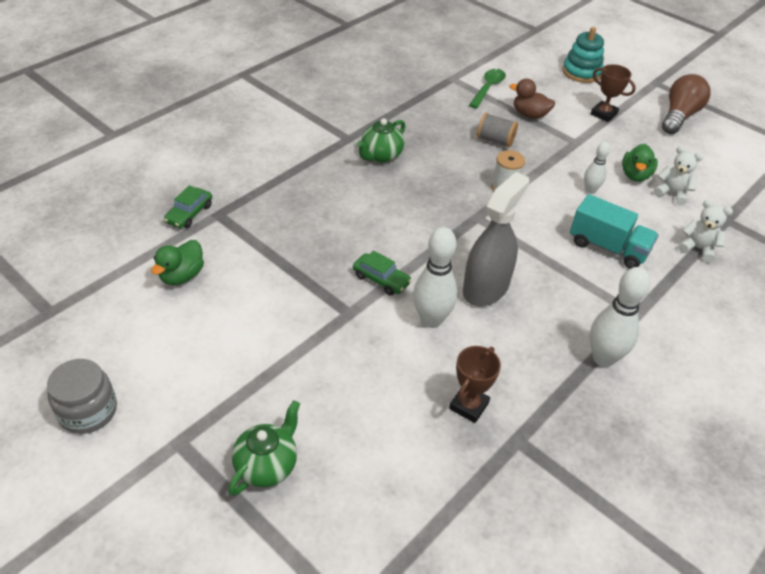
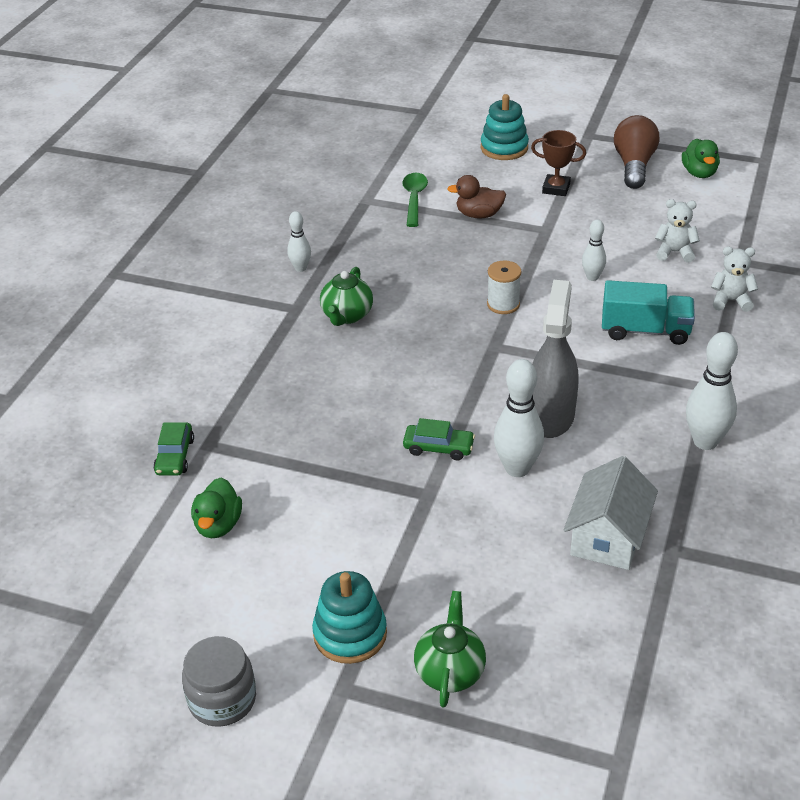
camera: 20 degrees left, 5 degrees down
(214, 400) = (350, 634): none -> turquoise stacking toy
(371, 111) = (300, 268): none -> white bowling pin
(469, 406) = (608, 536): brown trophy -> white house
(495, 140) = (460, 256): grey spool -> none
(635, 175) = (627, 245): green duck -> green duck (699, 173)

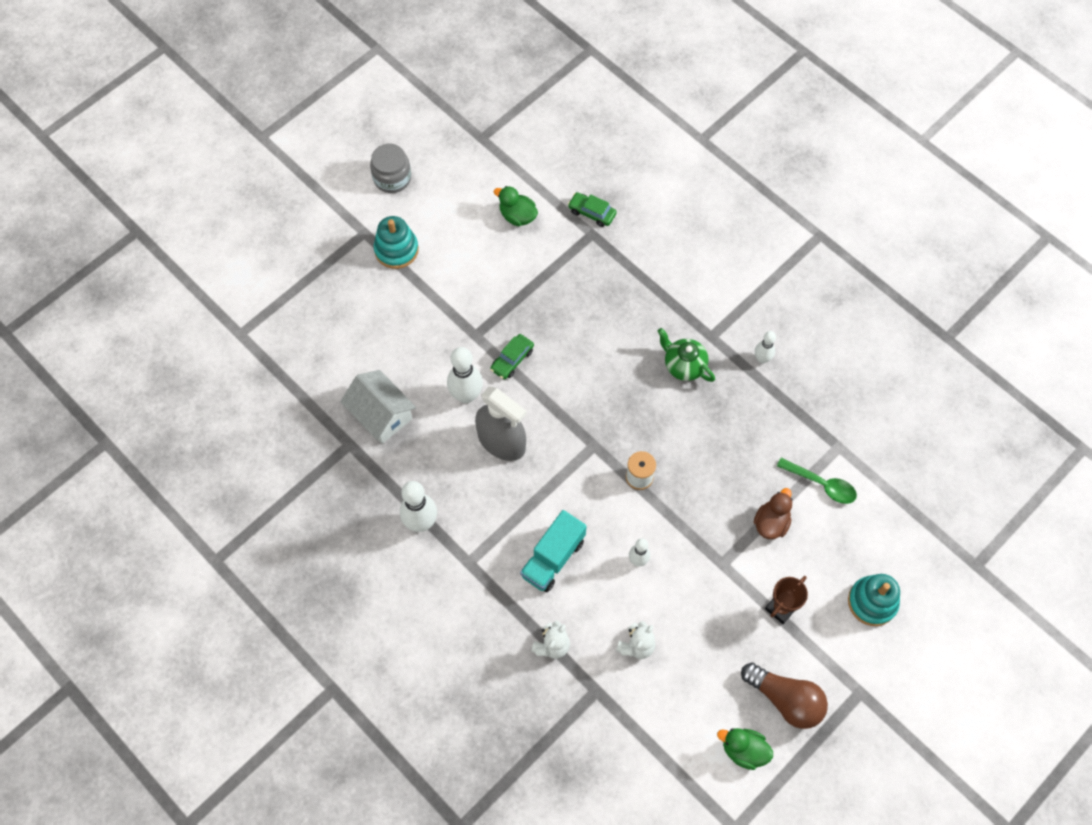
camera: 115 degrees right, 25 degrees up
(450, 671) = (342, 285): green teapot -> none

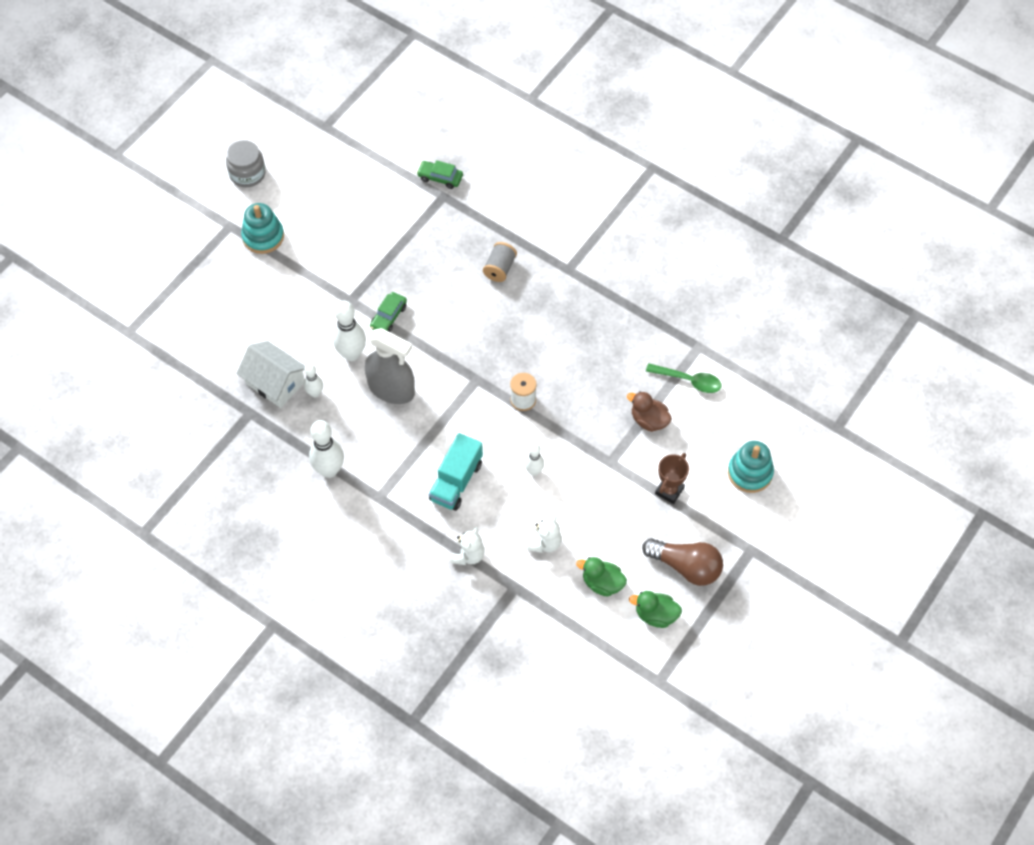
camera: 10 degrees left, 5 degrees down
(517, 216) = (371, 191): green duck -> green duck (602, 583)
(638, 324) = (499, 268): none -> grey spool
(684, 365) = (547, 298): green teapot -> none
(762, 359) = (617, 282): white bowling pin -> white bowling pin (315, 393)
(771, 523) = (649, 420): brown duck -> brown duck turned 75 degrees counterclockwise

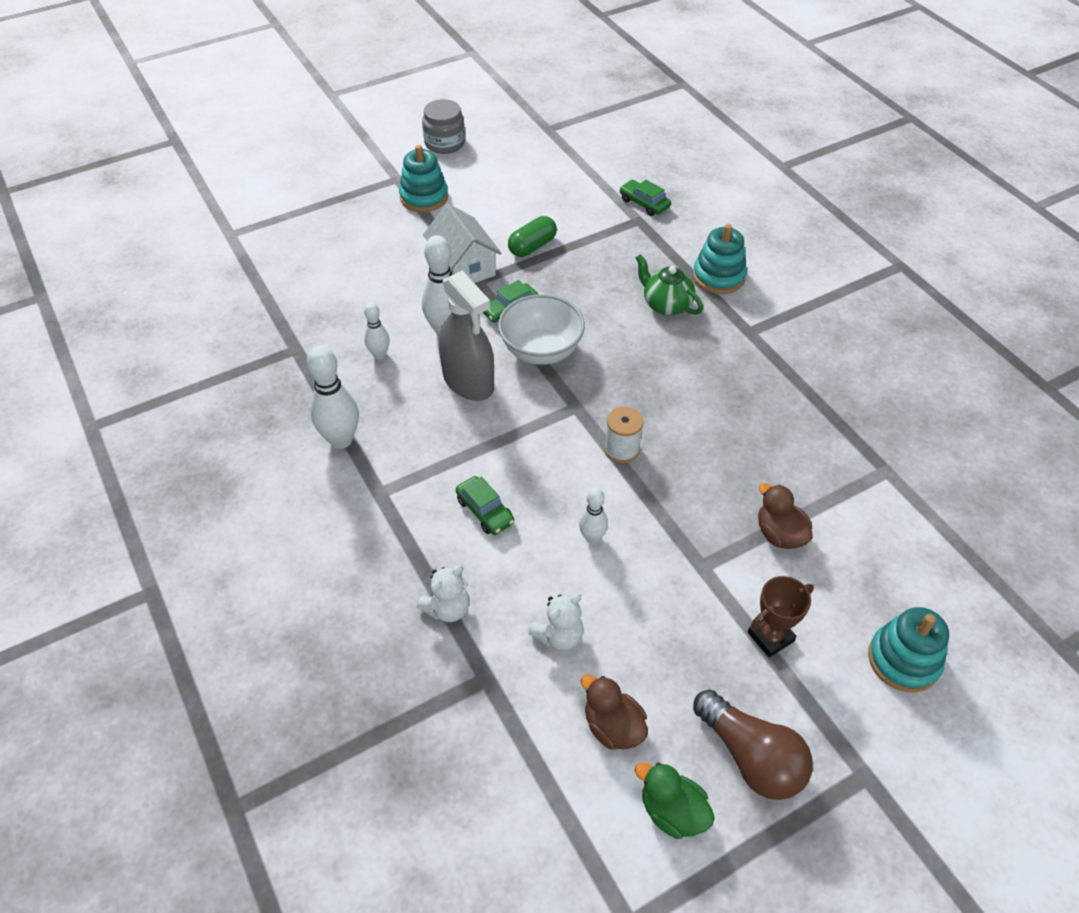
camera: 25 degrees right, 10 degrees down
(275, 383) = (343, 329): white house -> white house (463, 266)
(375, 253) = (532, 246): none -> green capsule
(429, 343) = (541, 350): none -> white bowl
(456, 481) = (485, 511): turquoise truck -> green car
(499, 268) = (666, 305): grey spool -> green teapot
(526, 228) = (718, 277): none -> turquoise stacking toy
(602, 583) = (613, 727): green duck -> brown duck
(689, 380) = (856, 506): green spoon -> none

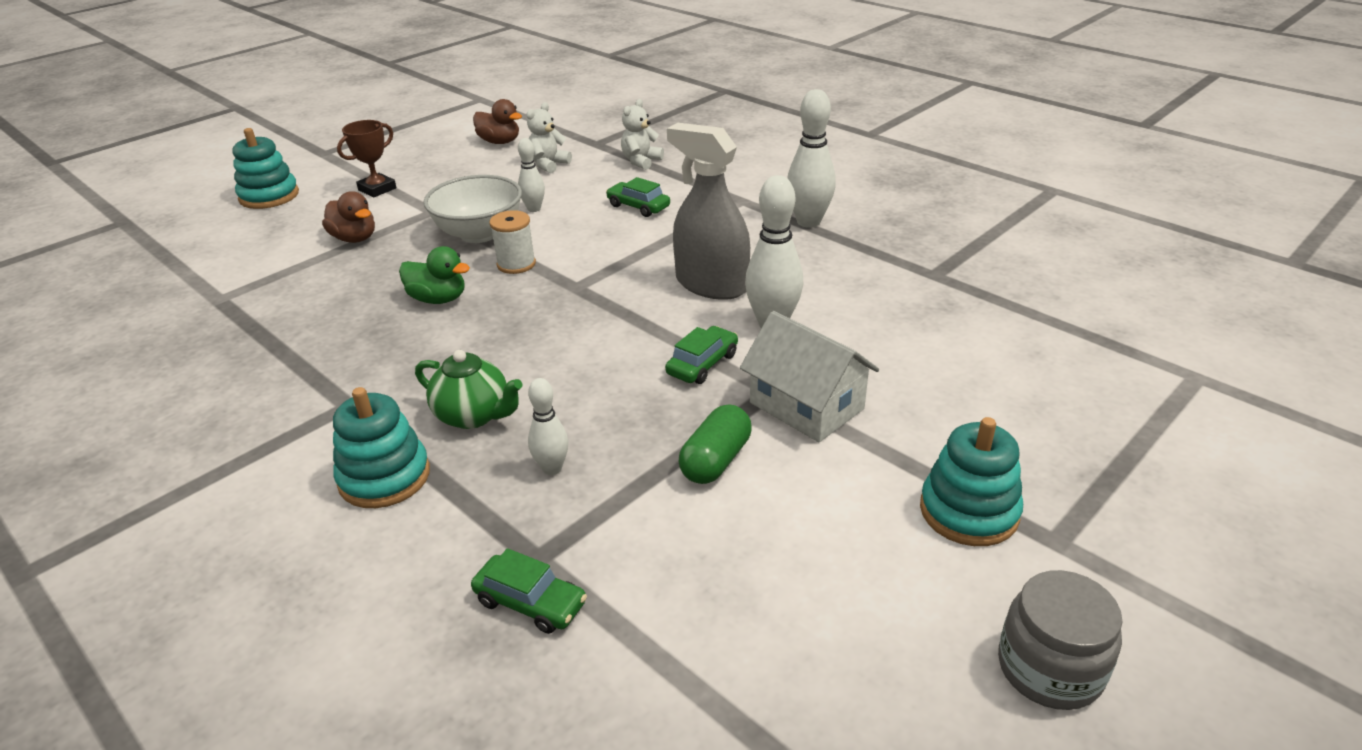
camera: 165 degrees right, 15 degrees down
(379, 355) = (833, 287): white bowling pin -> white bowling pin (552, 468)
(541, 350) = (638, 328): white bowl -> white bowl (479, 233)
(672, 811) = (457, 125): green duck -> green duck (438, 299)
(751, 757) = (402, 147): brown light bulb -> none

